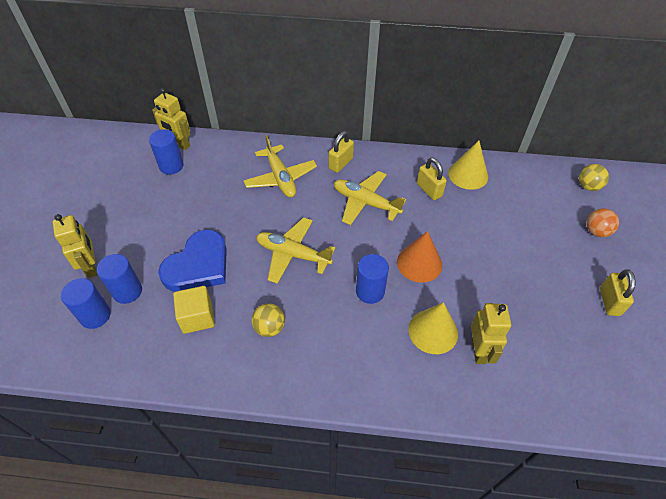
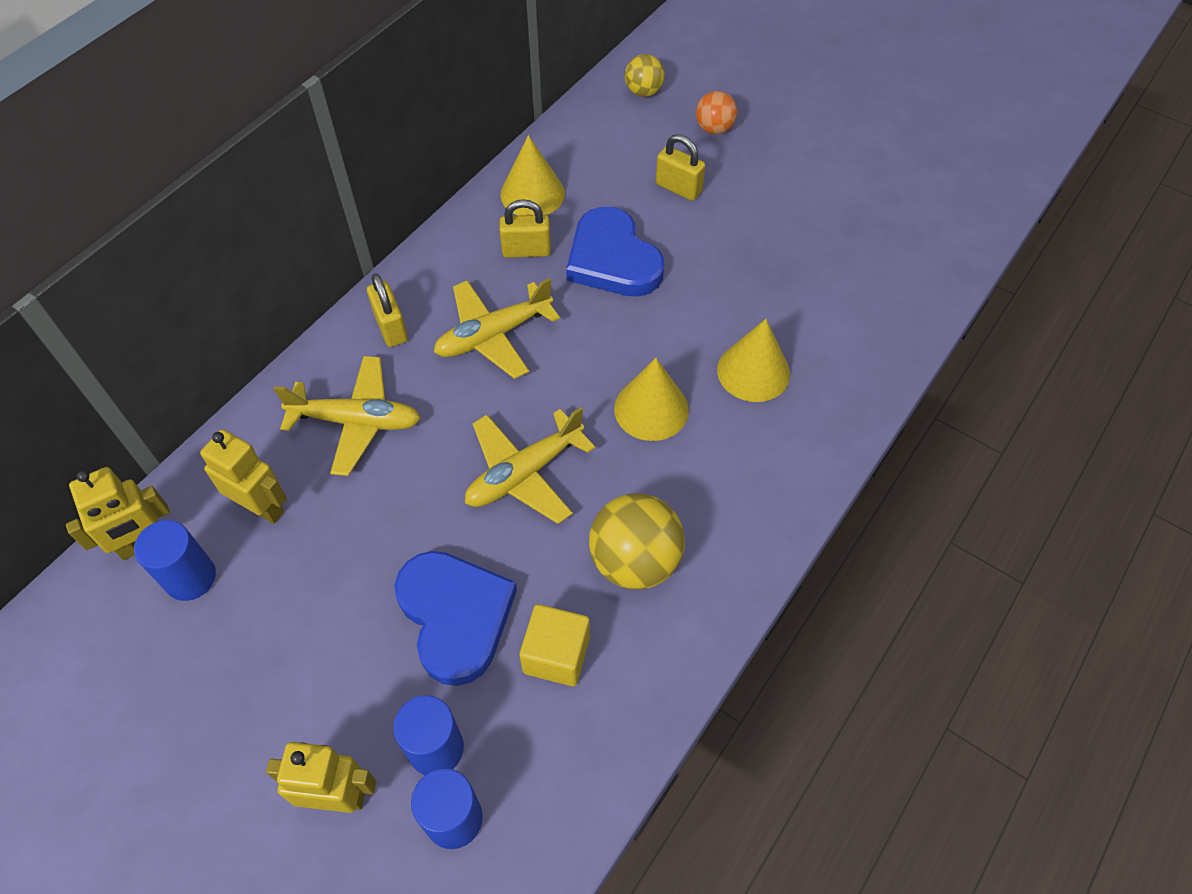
camera: 60 degrees left, 5 degrees up
(269, 327) = (635, 561): yellow ball -> yellow ball, size x1.71
(370, 291) = (651, 409): blue cylinder -> yellow cone
(419, 263) = (642, 329): orange cone -> none
(455, 228) = (612, 259): none -> blue heart
(479, 350) = (806, 340): yellow robot -> yellow robot (262, 507)
(609, 302) = (814, 181): yellow padlock -> yellow padlock (678, 188)

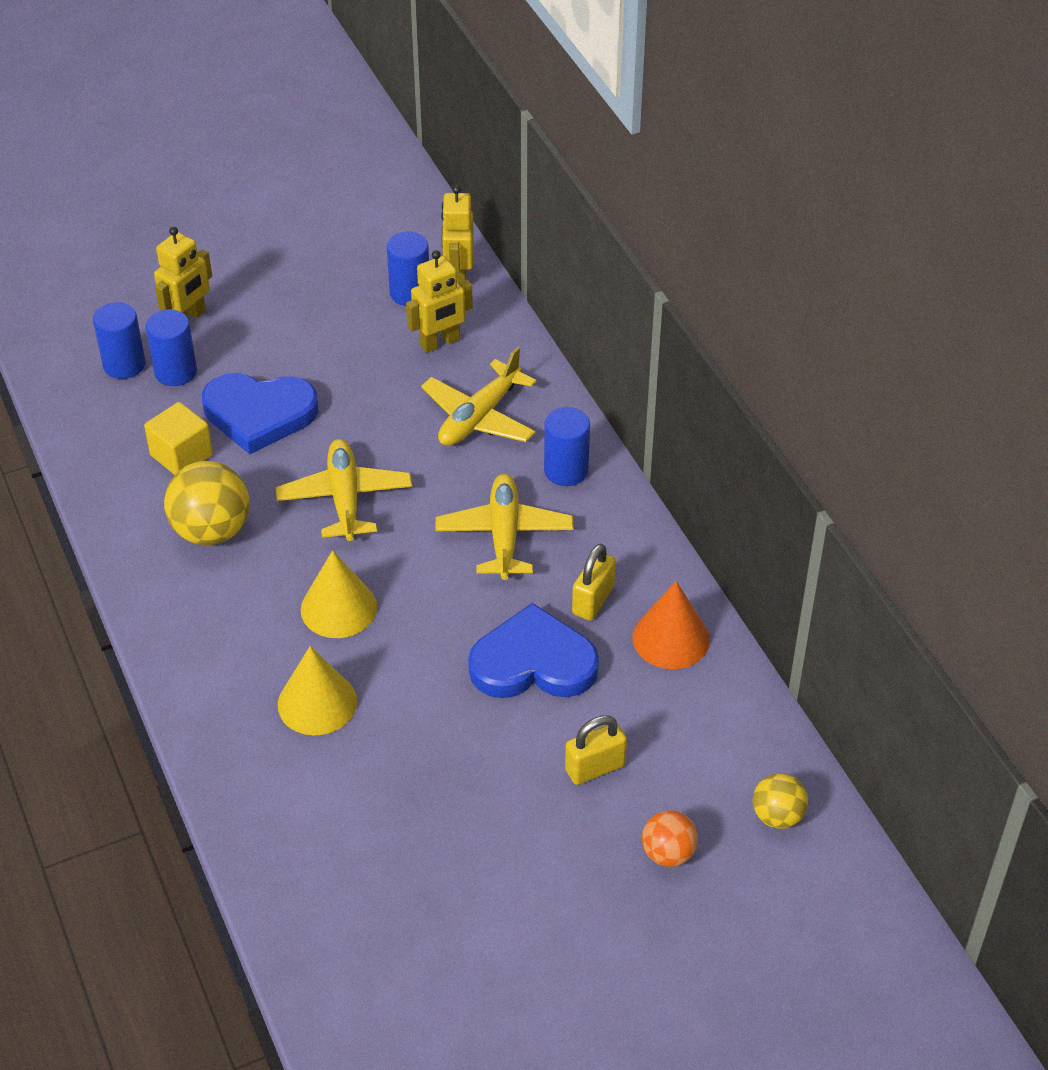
camera: 120 degrees right, 10 degrees down
(391, 327) = (566, 470): yellow padlock -> blue cylinder
(532, 193) = (671, 638): yellow cone -> orange cone

